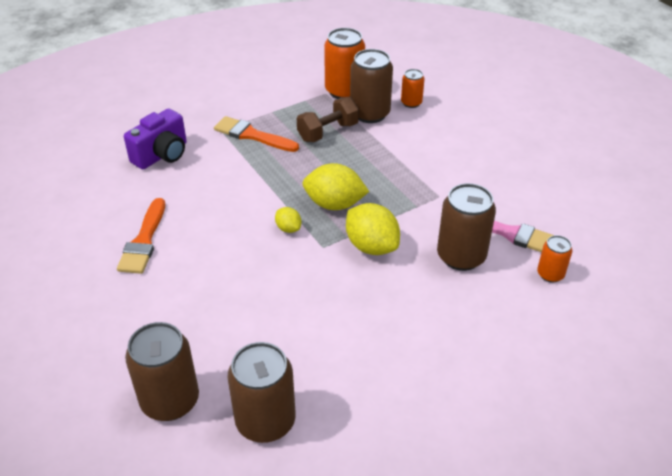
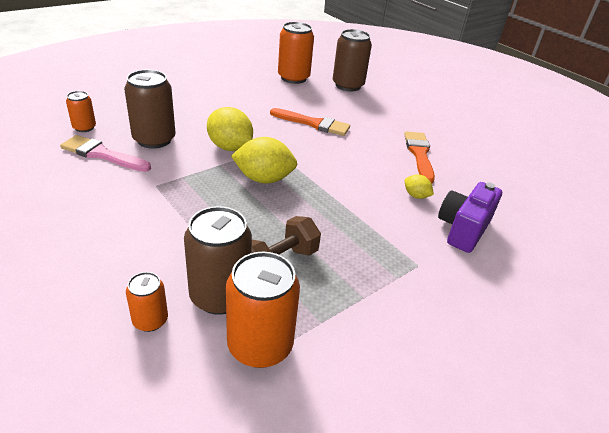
camera: 170 degrees right, 5 degrees down
(252, 135) = (374, 256): orange brush -> orange brush (313, 124)
(265, 421) = (293, 78): brown can -> orange can
(288, 228) = (303, 160): yellow lemon -> yellow lemon (416, 196)

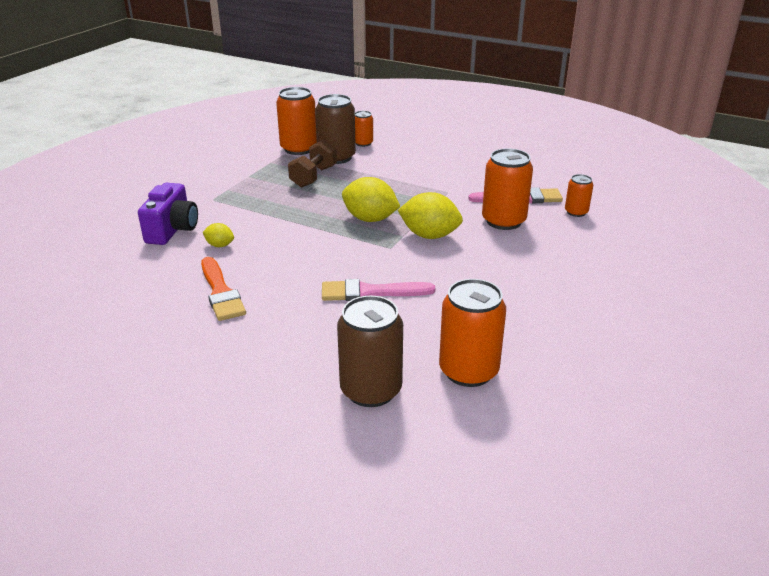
camera: 160 degrees right, 5 degrees down
(154, 139) = (503, 221): brown can -> orange can
(264, 179) = (370, 219): yellow lemon -> yellow lemon turned 45 degrees clockwise
(313, 124) = (370, 292): orange brush -> pink brush

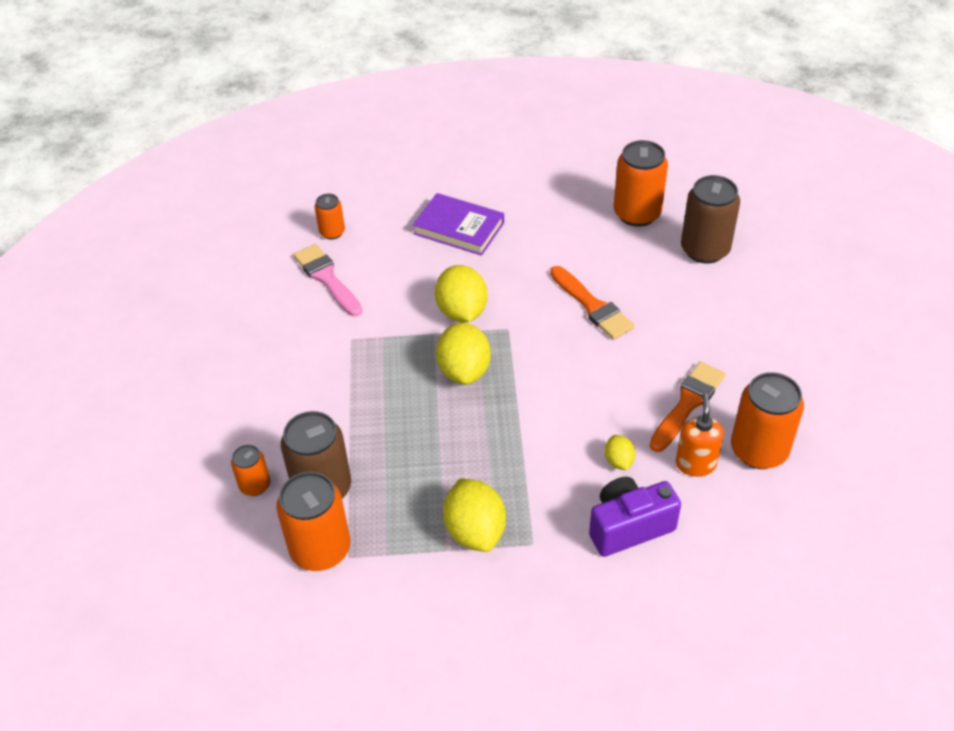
camera: 120 degrees left, 15 degrees up
(172, 272) = (695, 464): none -> orange soap dispenser
(246, 186) = (475, 531): none -> yellow lemon
(313, 177) = (398, 478): brown dumbbell -> none
(370, 292) = (592, 306): pink brush -> orange brush
(503, 221) = (390, 273): orange can -> orange can (759, 450)
(534, 264) = (459, 228): none -> purple book

